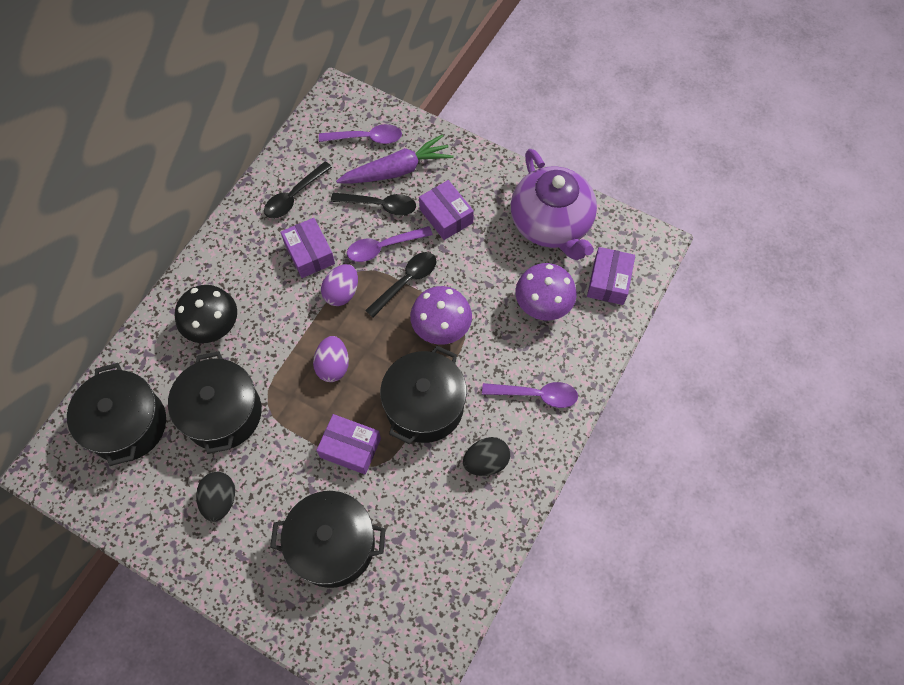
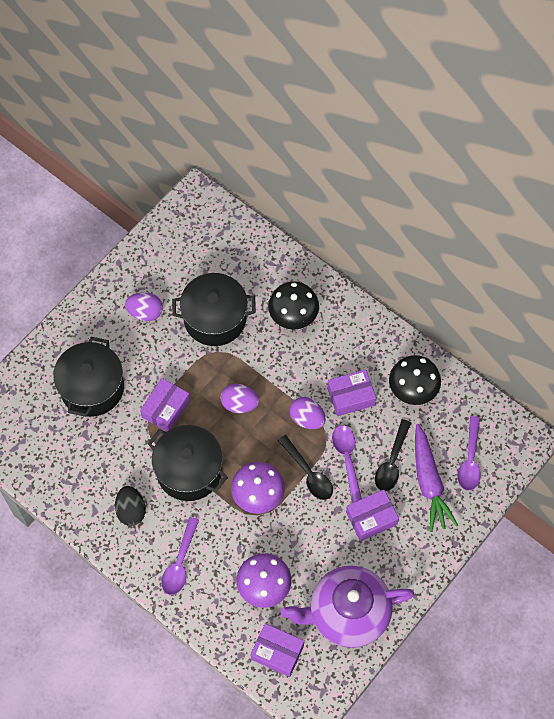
camera: 100 degrees right, 0 degrees up
(127, 425) = (219, 251): black pot -> none
(220, 500) = (145, 312): black egg -> purple egg
(294, 196) = (412, 389): black spoon -> black mushroom

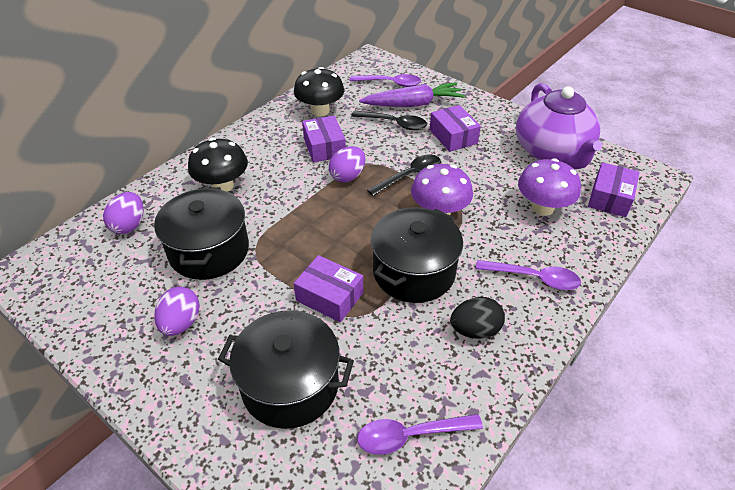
camera: 90 degrees left, 20 degrees down
(239, 404) = (327, 228): purple egg -> purple egg (129, 225)
(347, 459) = (392, 150): purple spoon -> purple spoon (410, 436)

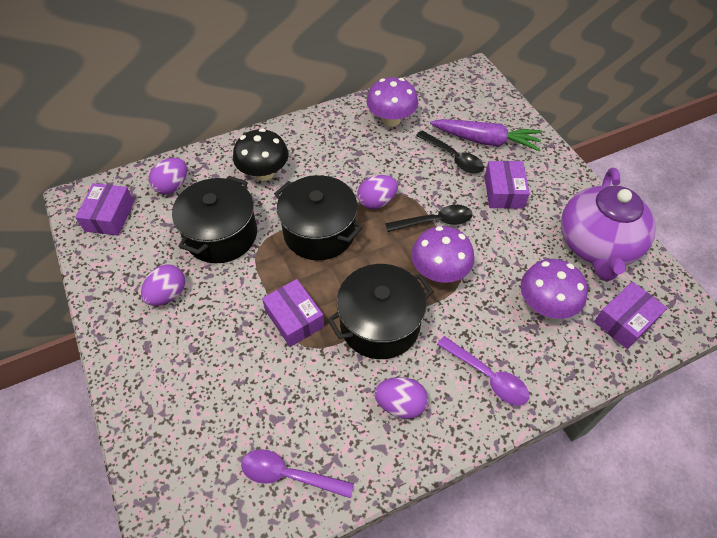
camera: 25 degrees right, 10 degrees up
(290, 385) = (221, 386): black pot -> black pot (319, 232)
(320, 111) = (391, 120): black mushroom -> purple mushroom
(324, 147) = (373, 162): purple box -> purple box (110, 216)
(390, 83) = (477, 108): purple spoon -> none
(475, 330) = (400, 404): black egg -> purple egg

